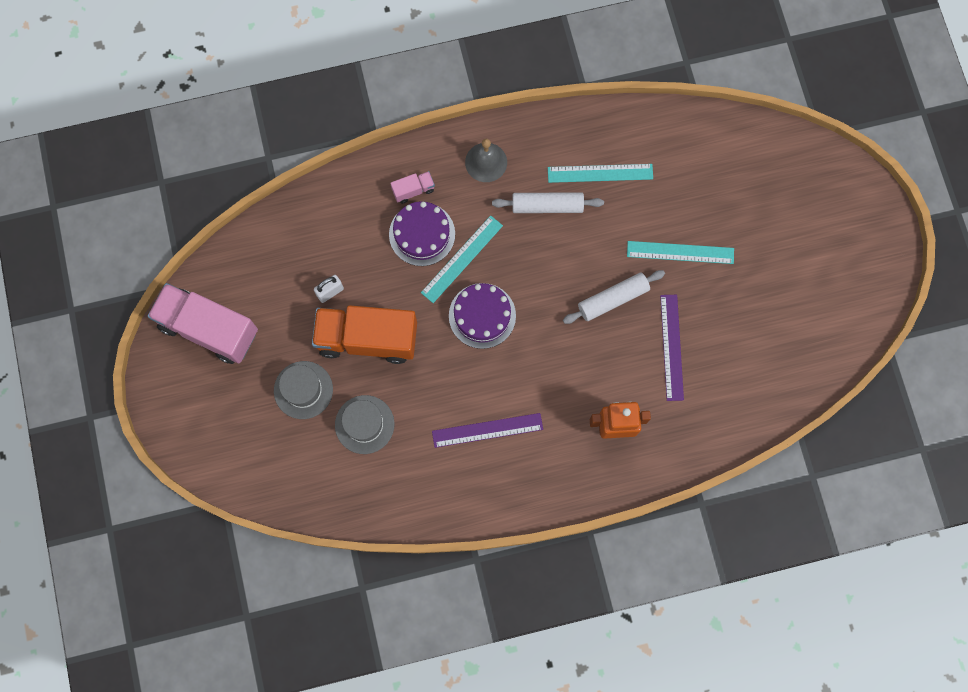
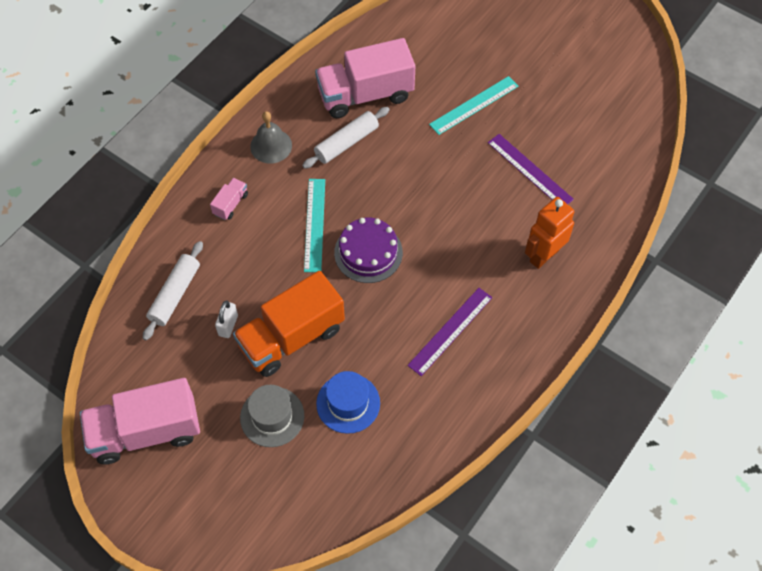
camera: 40 degrees left, 15 degrees down
(364, 424) = (348, 403): grey hat -> blue hat
(422, 234) = (266, 230): purple cake -> none
(600, 173) = (365, 94): turquoise ruler -> pink truck
(613, 299) = (456, 170): white rolling pin -> white rolling pin (175, 294)

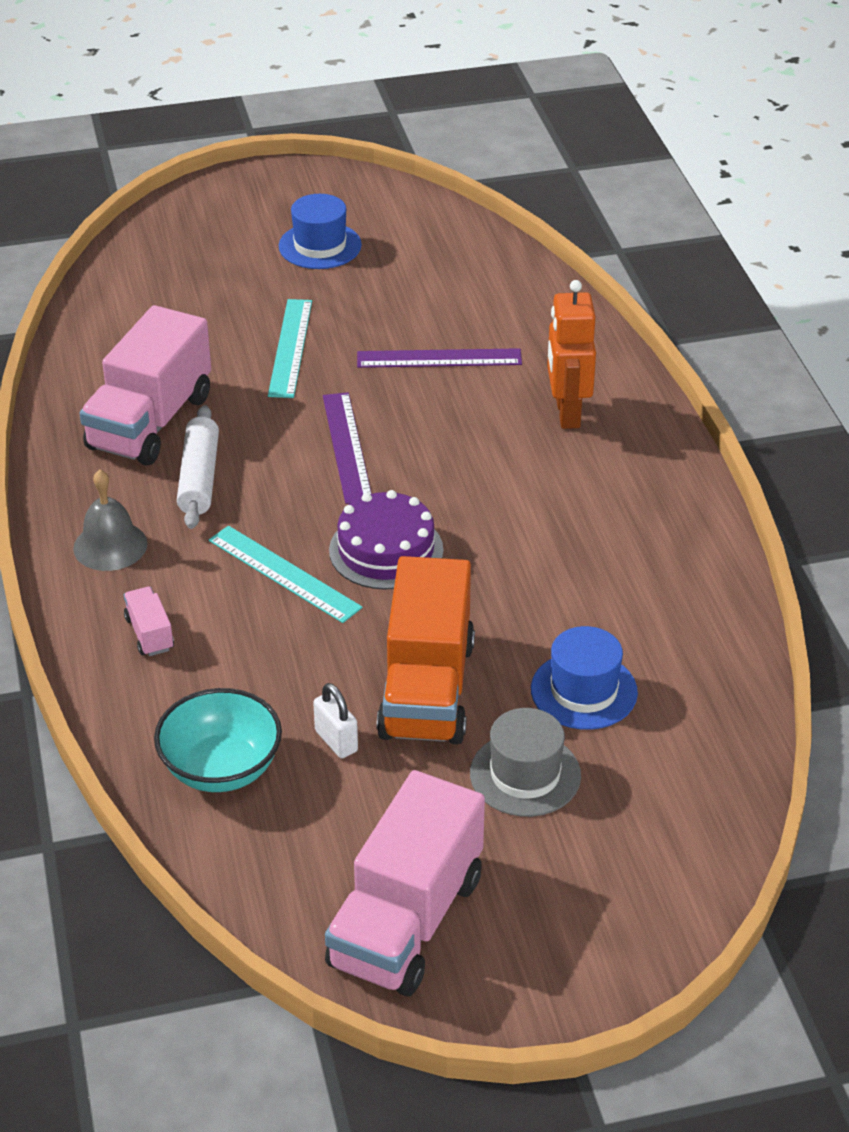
camera: 50 degrees left, 20 degrees down
(175, 294) = (221, 768): white rolling pin -> turquoise bowl
(450, 331) = (581, 544): purple ruler -> purple ruler (347, 447)
(565, 56) = (320, 246): none -> blue hat

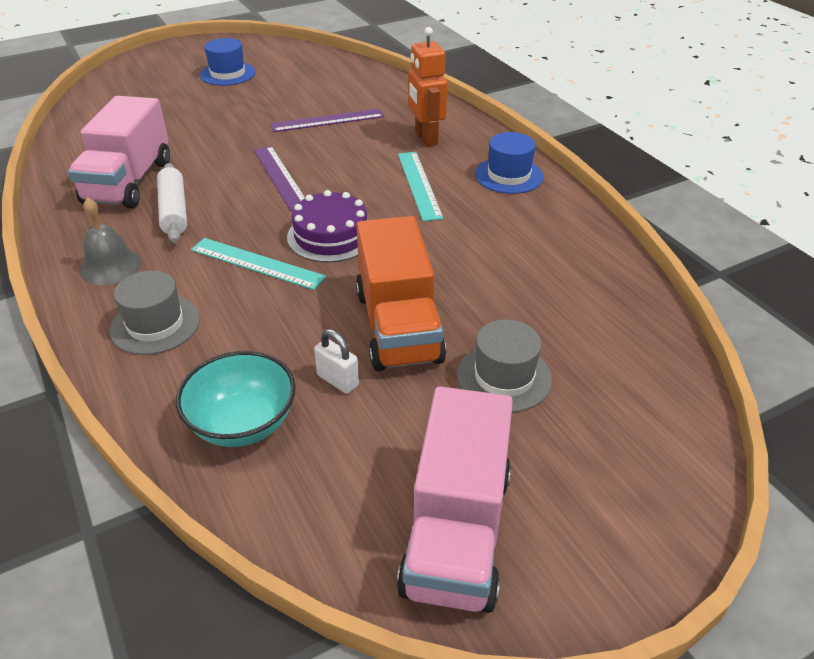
camera: 15 degrees left, 0 degrees up
(149, 634) = (155, 324): pink truck -> grey hat
(290, 347) = (223, 127): turquoise ruler -> turquoise ruler (419, 185)
(584, 691) = (519, 305): blue hat -> blue hat (509, 175)

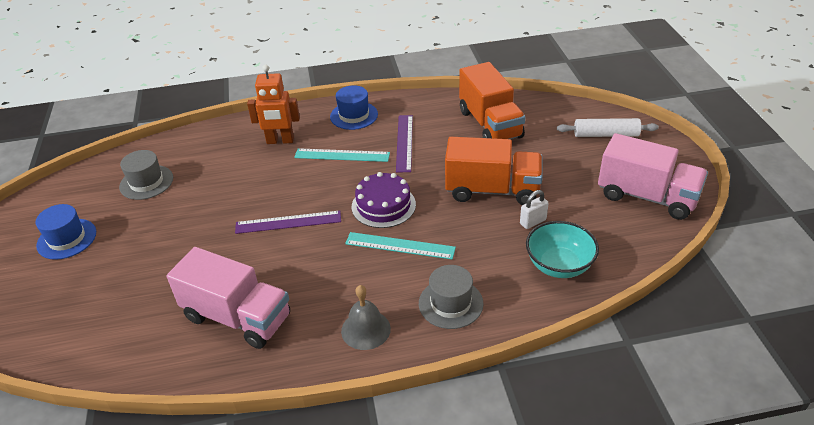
camera: 70 degrees left, 0 degrees up
(174, 211) = (303, 288): white rolling pin -> white rolling pin (606, 135)
(257, 263) = (400, 246): turquoise ruler -> turquoise ruler turned 60 degrees clockwise
(327, 120) = (214, 186): purple ruler -> purple ruler (404, 142)
(504, 377) = (547, 160): grey hat -> grey hat (146, 182)
(565, 298) = (490, 124): none -> orange truck

